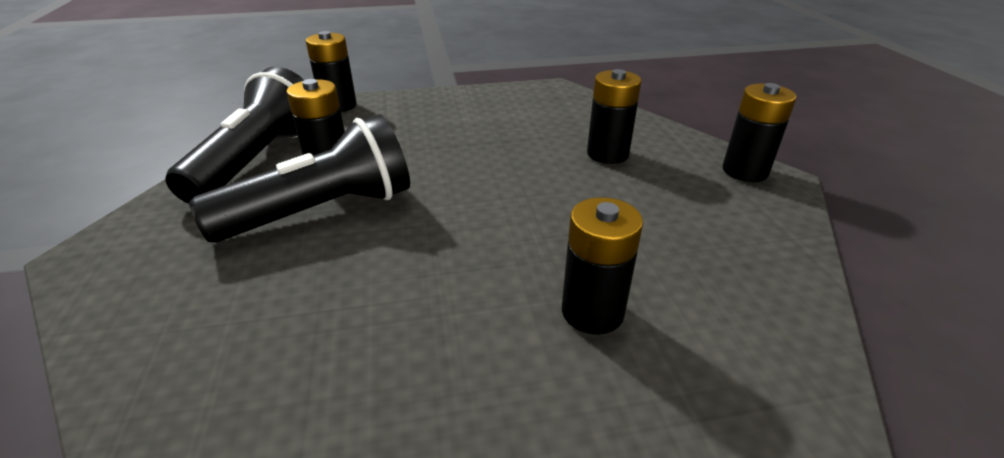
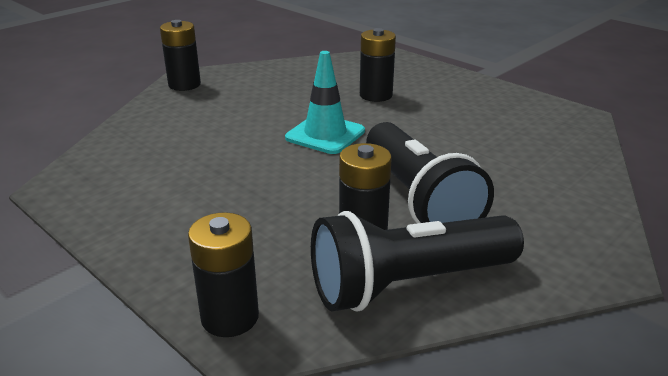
camera: 125 degrees left, 5 degrees down
(322, 211) = (418, 199): black flashlight -> black flashlight turned 135 degrees counterclockwise
(510, 213) = (325, 134): none -> turquoise traffic cone
(607, 154) = (202, 126): black battery -> none

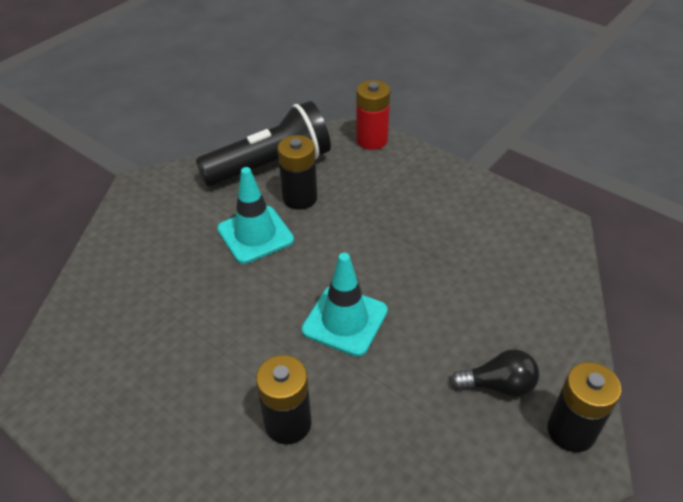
camera: 175 degrees right, 15 degrees up
(217, 101) = (498, 385): none -> black light bulb
(230, 317) = (372, 140): black battery -> red battery
(418, 199) = (255, 234): black flashlight -> turquoise traffic cone

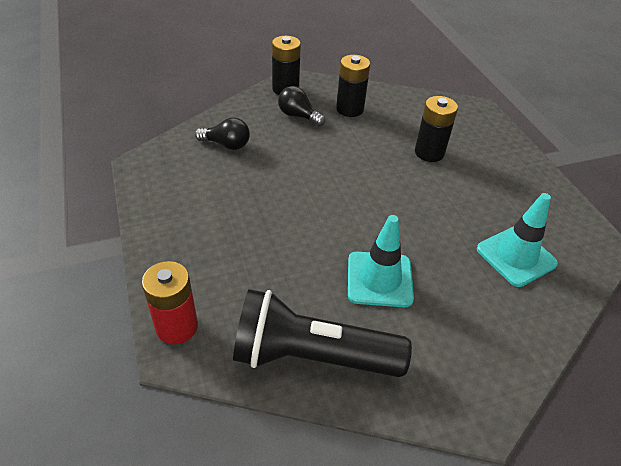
camera: 150 degrees left, 0 degrees up
(300, 198) = (312, 295): black battery -> black battery (350, 109)
(345, 320) = (356, 182): turquoise traffic cone -> turquoise traffic cone (516, 256)
(519, 290) = (226, 144): none -> black light bulb

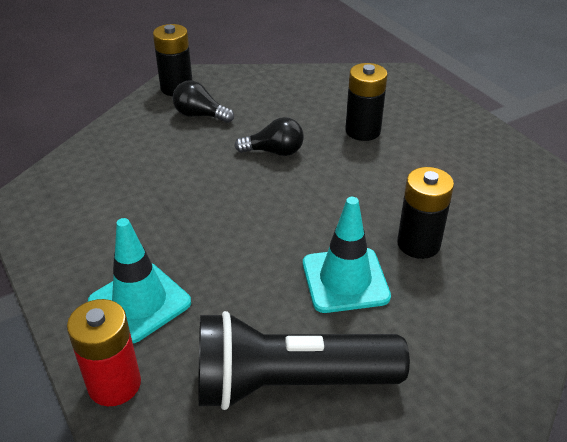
camera: 10 degrees left, 5 degrees down
(226, 144) = (121, 161): black light bulb -> black light bulb (274, 152)
(350, 109) = (258, 98): black battery -> black battery (418, 244)
(516, 256) = (490, 226): turquoise traffic cone -> turquoise traffic cone (140, 302)

